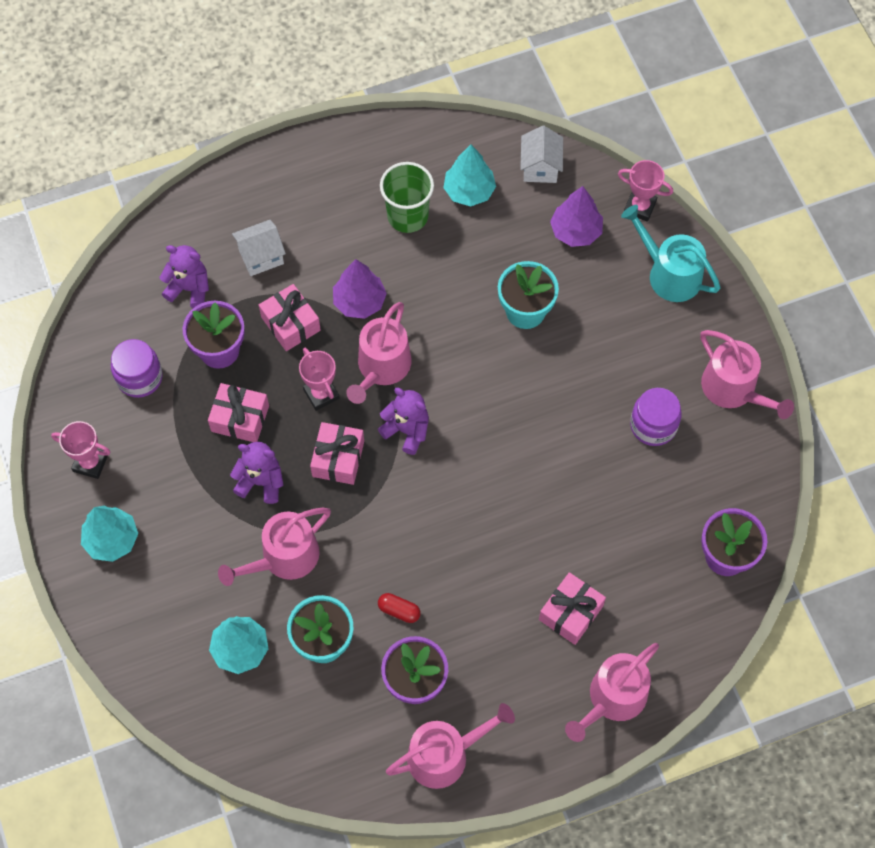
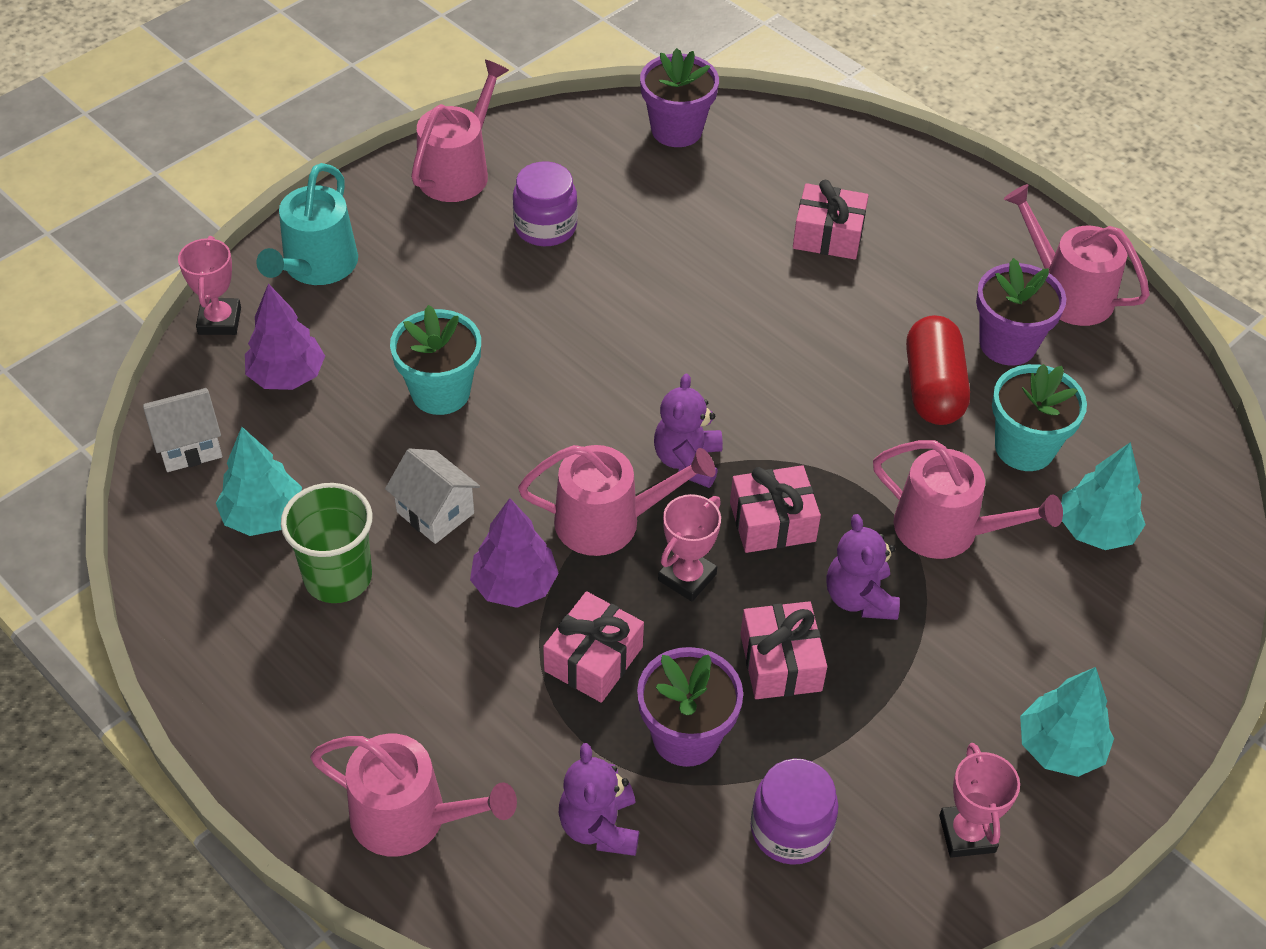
camera: 115 degrees left, 15 degrees down
(261, 256) = (494, 746): white house -> white house (435, 512)
(399, 611) = (933, 388): red capsule -> red capsule, size x2.05
(613, 699) = (901, 176): pink watering can -> pink watering can (410, 817)

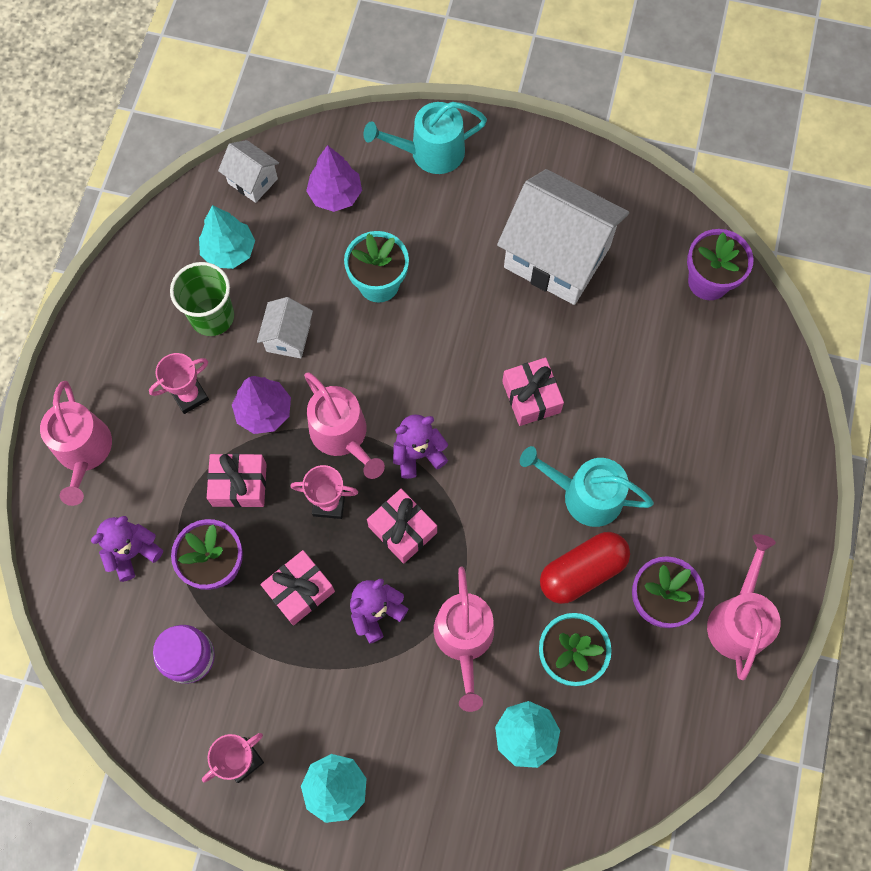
camera: 60 degrees right, 20 degrees up
(219, 321) = (352, 132): pink trophy -> pink trophy (189, 395)
(458, 171) = (569, 176): pink watering can -> none
(545, 227) = (557, 257): purple jar -> white house
(828, 235) = (678, 432): pink gift -> pink gift (531, 397)
(846, 342) = (585, 495): none -> turquoise watering can

